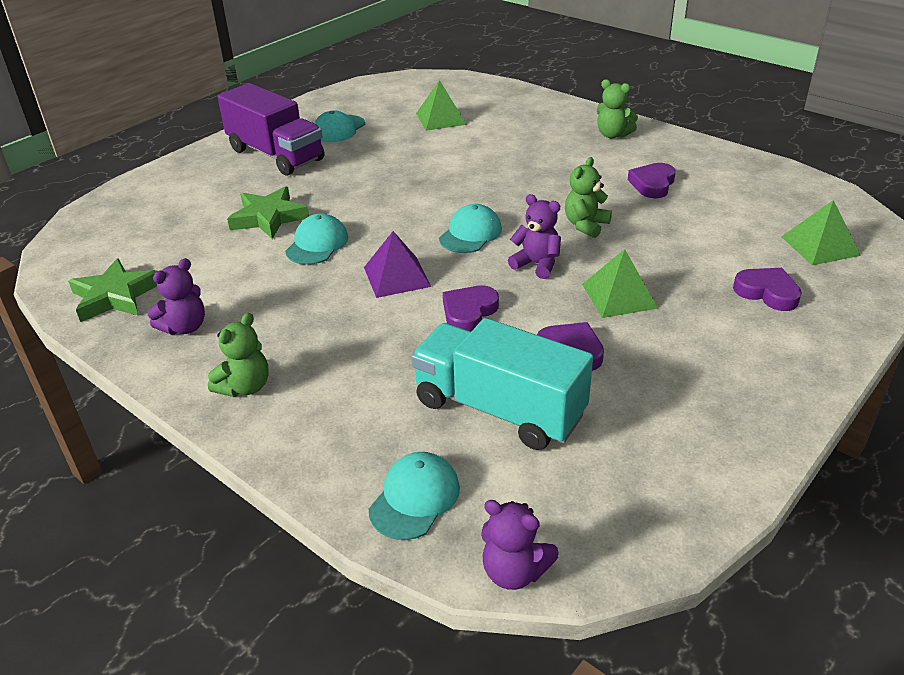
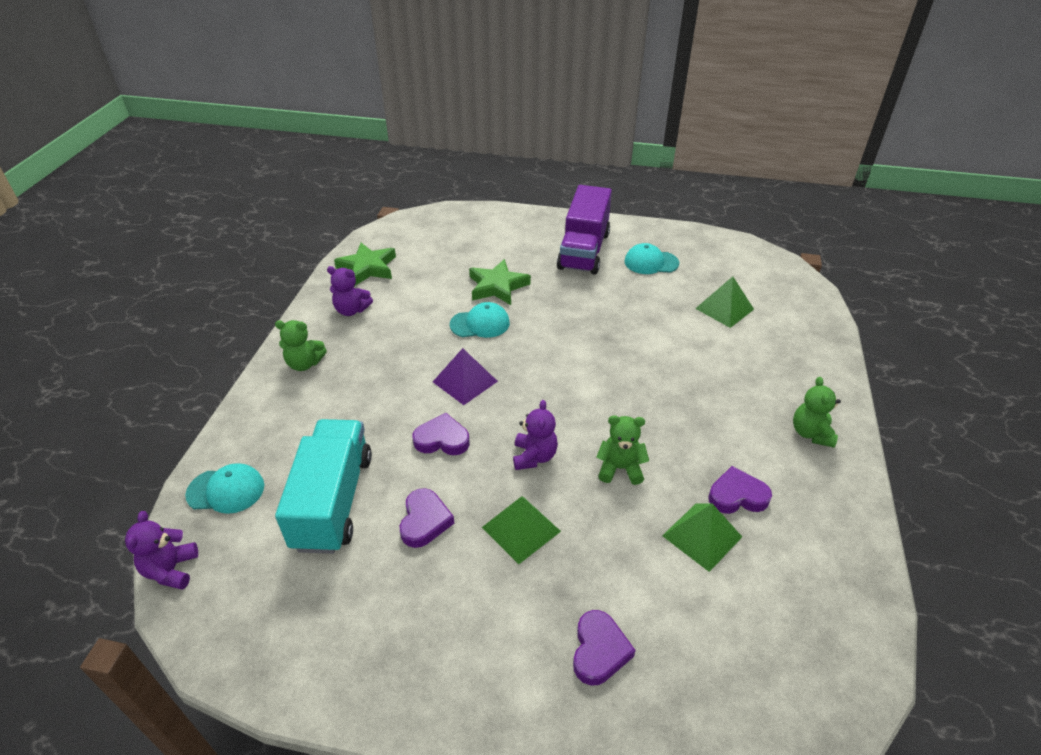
camera: 60 degrees right, 5 degrees up
(470, 234) = (552, 399): turquoise cap -> none
(820, 246) = (728, 684): green pyramid -> green pyramid (702, 536)

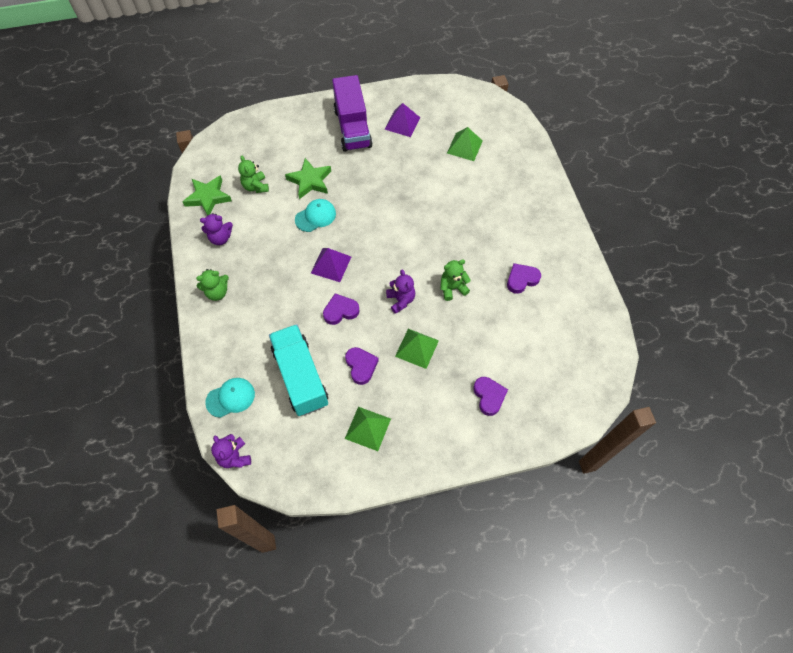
camera: 25 degrees left, 20 degrees up
(651, 262) = (402, 123): turquoise cap -> purple pyramid
(702, 536) = (513, 312): green pyramid -> green pyramid (368, 428)
(811, 433) = (546, 222): green teddy bear -> green teddy bear (256, 186)

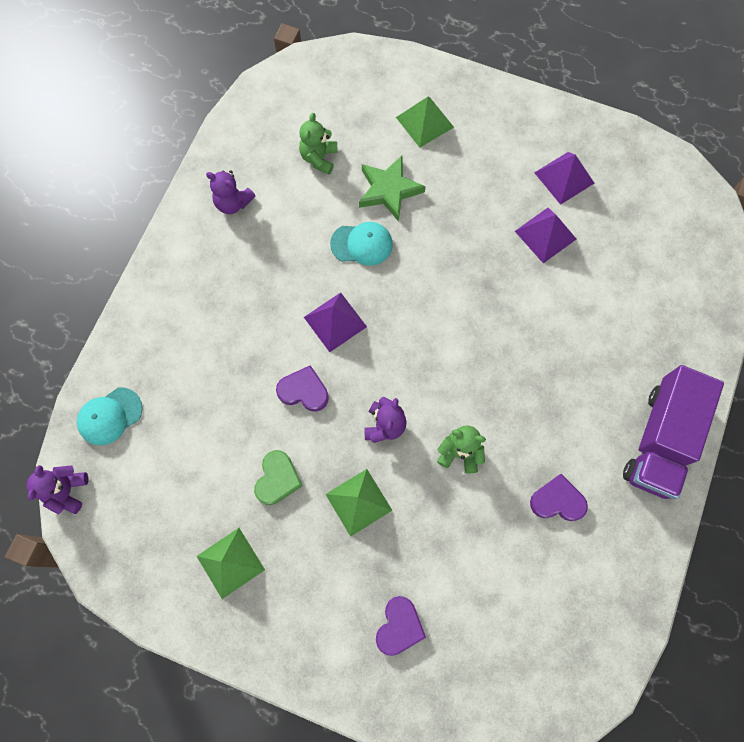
camera: 35 degrees right, 10 degrees up
(208, 197) = (254, 139): green star -> none
(217, 292) = (183, 272): green teddy bear -> none
(230, 398) = (110, 416): turquoise cap -> turquoise cap turned 135 degrees clockwise
(300, 377) = (201, 444): turquoise truck -> none
(352, 128) = (494, 146): purple truck -> purple truck (660, 440)
(361, 366) = (277, 479): purple heart -> green heart
(414, 156) = (545, 235): none -> purple pyramid
(464, 147) = (623, 263): green pyramid -> green pyramid (424, 122)

